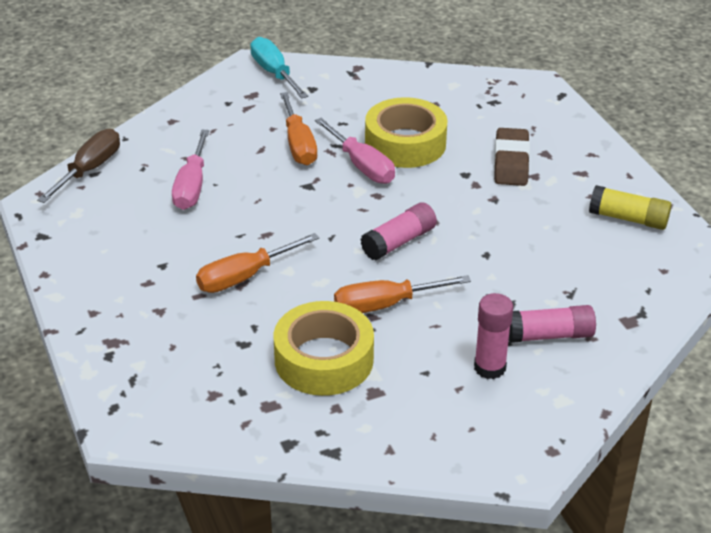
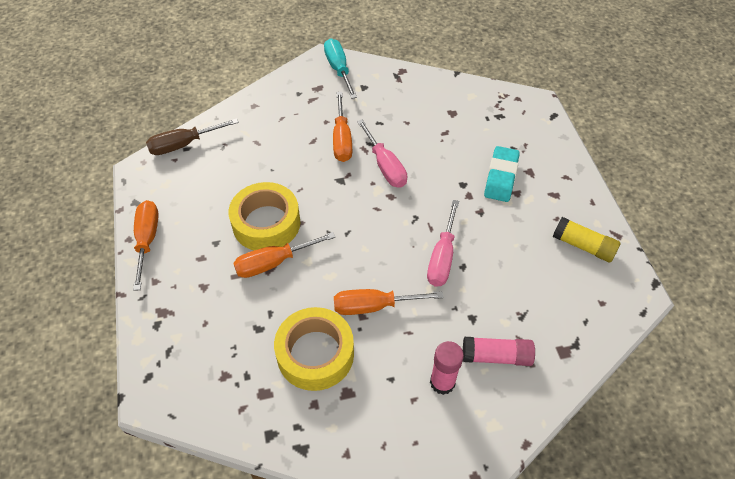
camera: 10 degrees right, 15 degrees up
(70, 272) = (147, 240): none -> orange screwdriver
(89, 170) = (184, 144): brown screwdriver -> brown screwdriver turned 150 degrees counterclockwise
(192, 186) = (254, 169): pink screwdriver -> pink screwdriver (442, 257)
(399, 242) = (397, 245): pink glue stick -> none
(405, 143) = (423, 148): yellow tape -> yellow tape (266, 223)
(511, 162) = (501, 177): brown eraser -> turquoise eraser

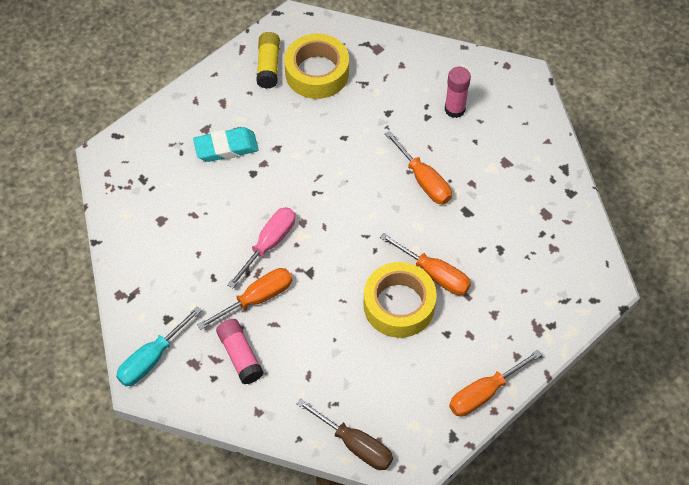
camera: 120 degrees left, 5 degrees up
(315, 354) = (492, 198): yellow tape -> yellow tape (317, 73)
(442, 257) = (344, 155): pink screwdriver -> none
(496, 356) = (410, 86): pink glue stick -> pink glue stick (240, 355)

